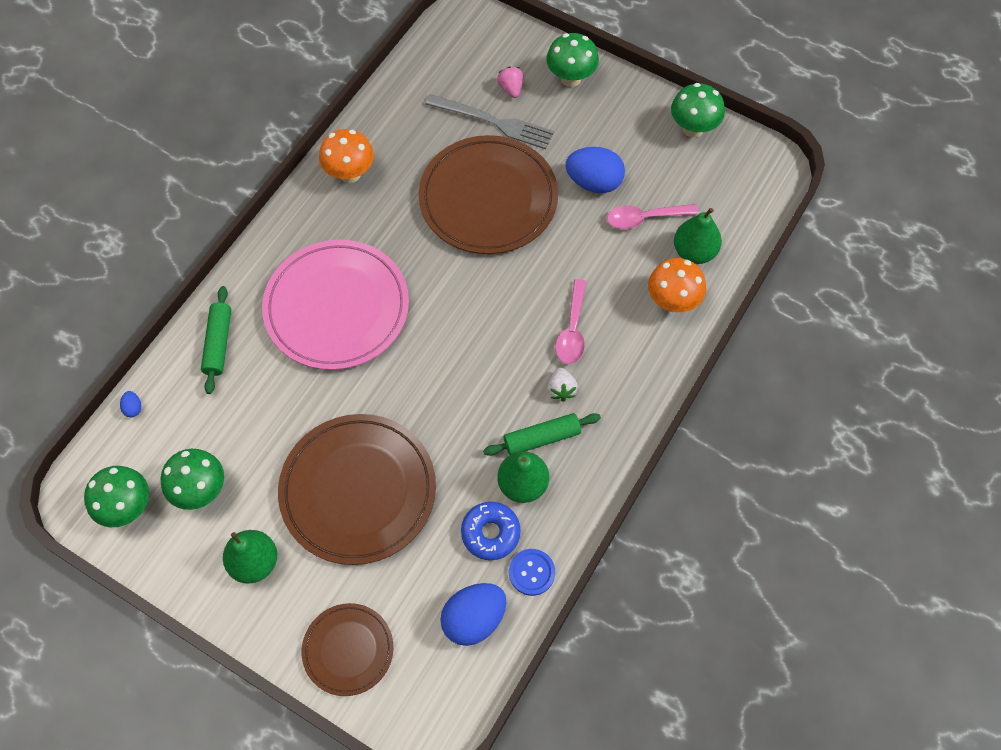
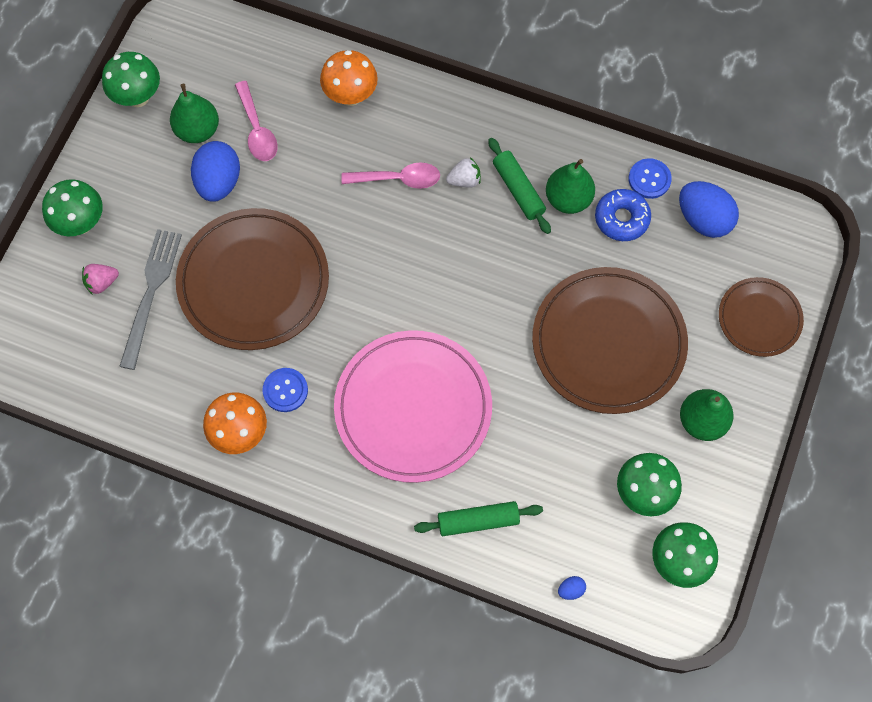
camera: 100 degrees left, 5 degrees up
(379, 211) = (285, 390): none -> blue button
(694, 252) = (290, 82): green pear -> green pear (198, 130)

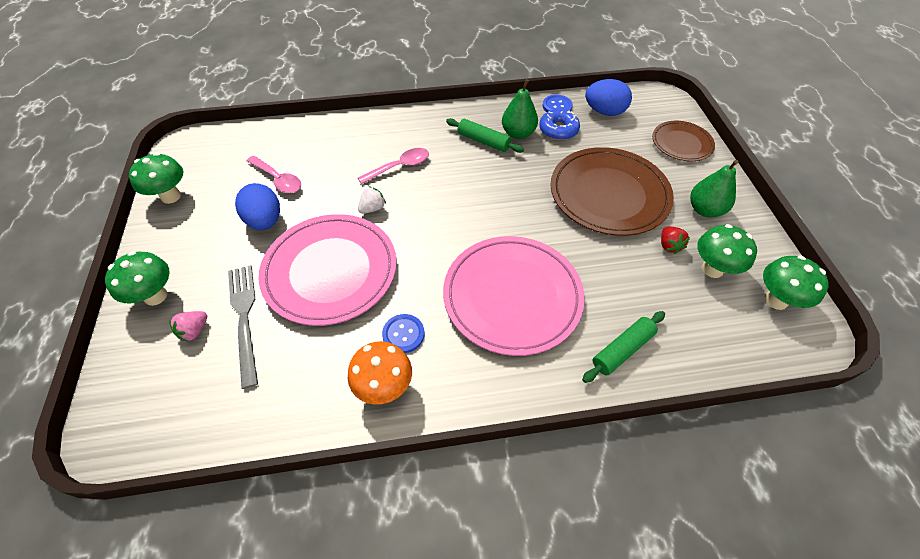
camera: 30 degrees left, 15 degrees down
(198, 130) = (231, 197): green pear -> none
(253, 282) = (330, 271): brown plate -> pink plate
(350, 96) = (336, 137): orange mushroom -> none
(464, 180) = (445, 150): white strawberry -> white strawberry (372, 208)
(571, 590) = (729, 362): blue egg -> none
(621, 441) = (669, 246): none -> red strawberry

